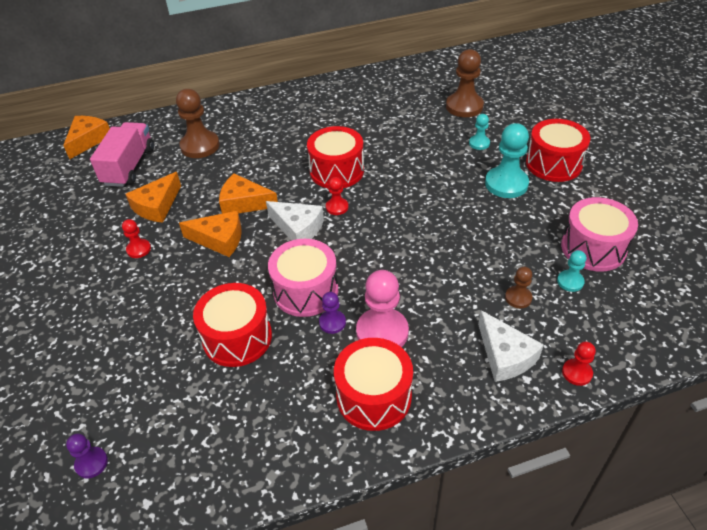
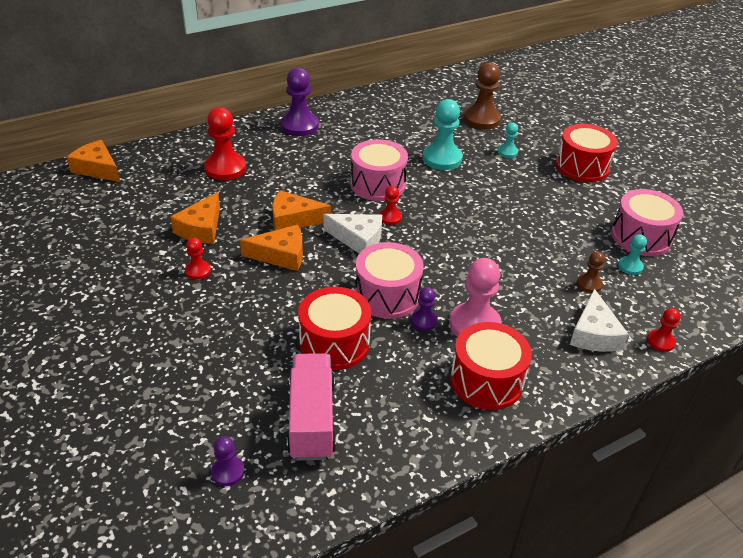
camera: 15 degrees left, 5 degrees down
(88, 140) = (97, 169): orange cheese -> orange cheese turned 60 degrees counterclockwise
(129, 166) = (155, 192): pink truck -> pink truck (312, 419)
(200, 146) = (225, 168): brown pawn -> red pawn
(283, 106) = (299, 126): none -> purple pawn
(337, 171) = (378, 184): red drum -> pink drum
(505, 356) = (593, 334): white cheese -> white cheese turned 45 degrees clockwise
(506, 184) = (545, 187): turquoise pawn -> turquoise pawn (442, 159)

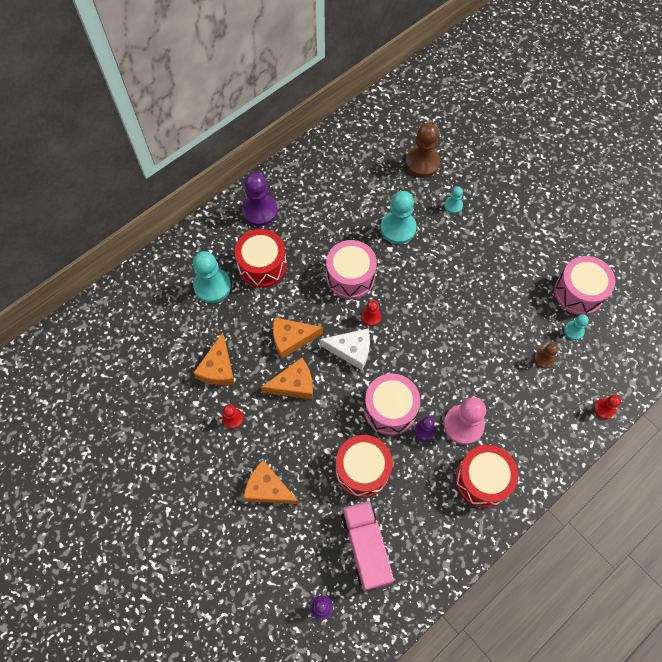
camera: 10 degrees left, 25 degrees up
(97, 169) = (100, 313): orange cheese -> orange cheese (268, 488)
(225, 168) = (212, 286): red pawn -> turquoise pawn
(582, 167) = (520, 211): red drum -> red drum (262, 266)
(593, 334) = (554, 413): white cheese -> none

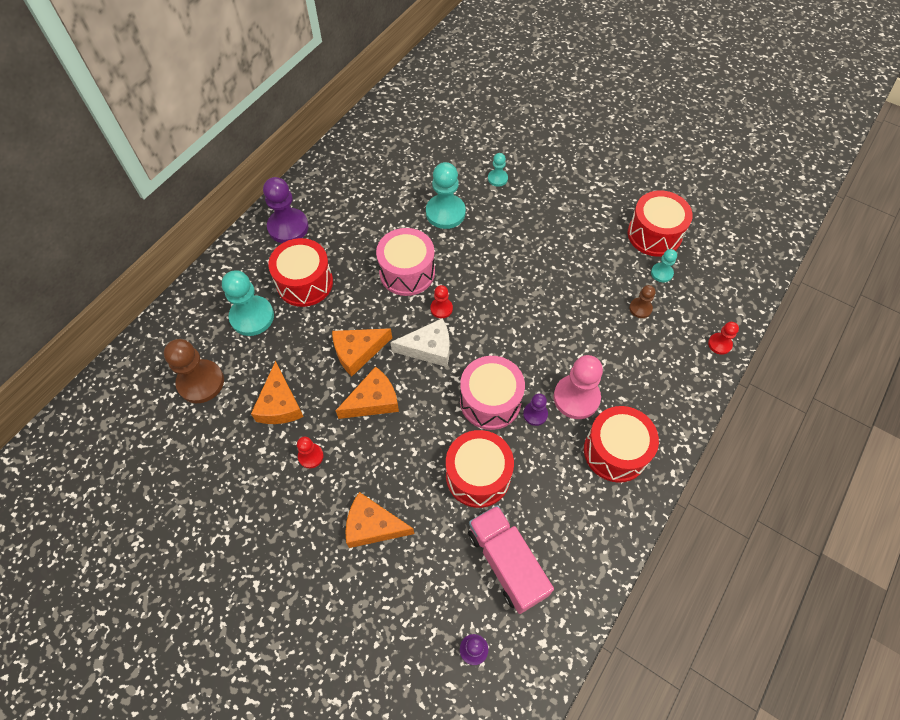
camera: 15 degrees left, 5 degrees down
(422, 163) = (453, 144): brown pawn -> brown pawn (201, 382)
(579, 292) = (654, 234): pink drum -> red drum

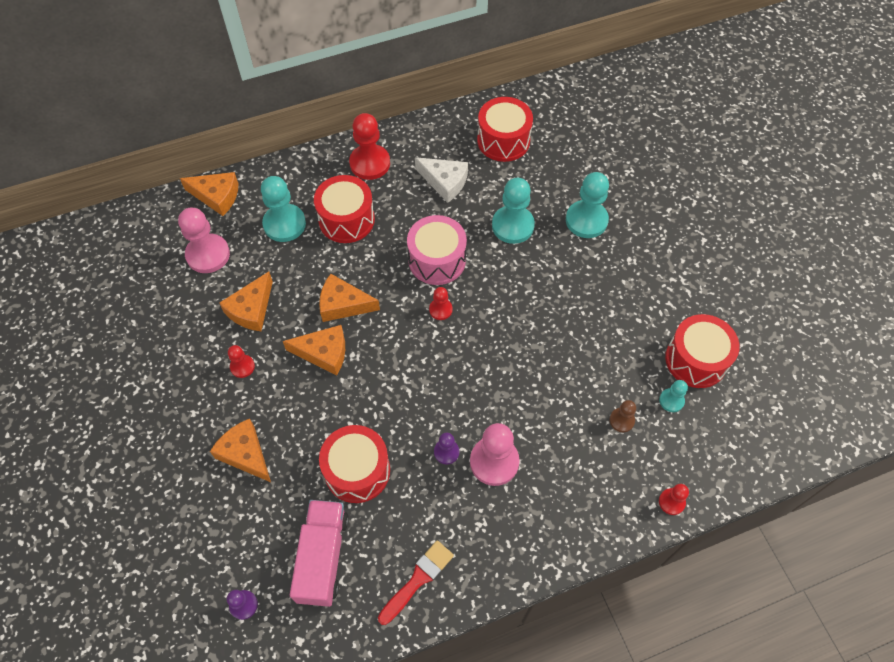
camera: 35 degrees right, 0 degrees up
(168, 329) = (217, 196): none -> orange cheese
(201, 382) = (208, 255): brown pawn -> pink pawn
(288, 227) = (370, 163): purple pawn -> red pawn
(429, 348) = (403, 337): white cheese -> white cheese (445, 182)
(490, 401) = (417, 415): pink drum -> none
(497, 178) = (586, 220): turquoise pawn -> turquoise pawn, size x1.92
(593, 526) = (418, 579): none -> red brush
(615, 451) = (490, 531): red drum -> red drum (503, 140)

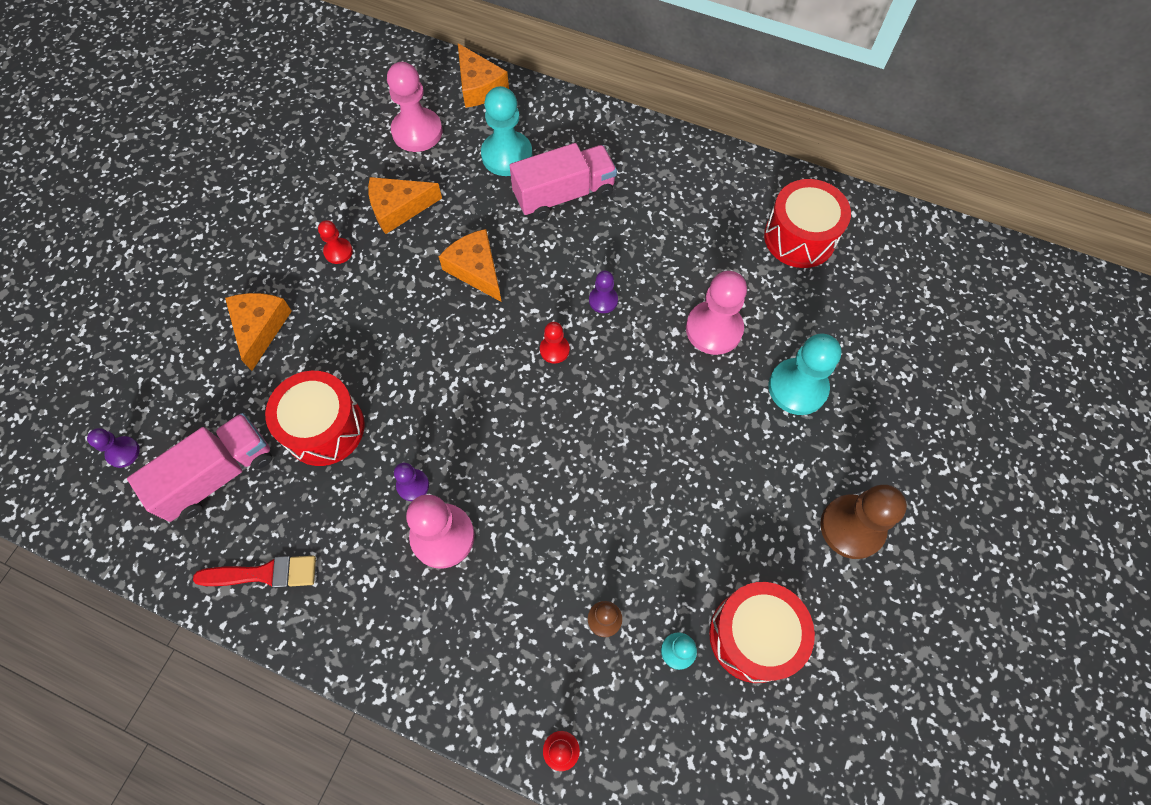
camera: 45 degrees right, 5 degrees up
(324, 353) = (413, 298): orange cheese -> none
(346, 219) = (564, 194): red drum -> pink truck
(370, 163) = (642, 159): red pawn -> none
(437, 260) = (603, 300): pink drum -> purple pawn
(445, 182) = (694, 232): white cheese -> none
(512, 226) = (714, 329): turquoise pawn -> pink pawn
(683, 267) = (852, 527): none -> brown pawn

